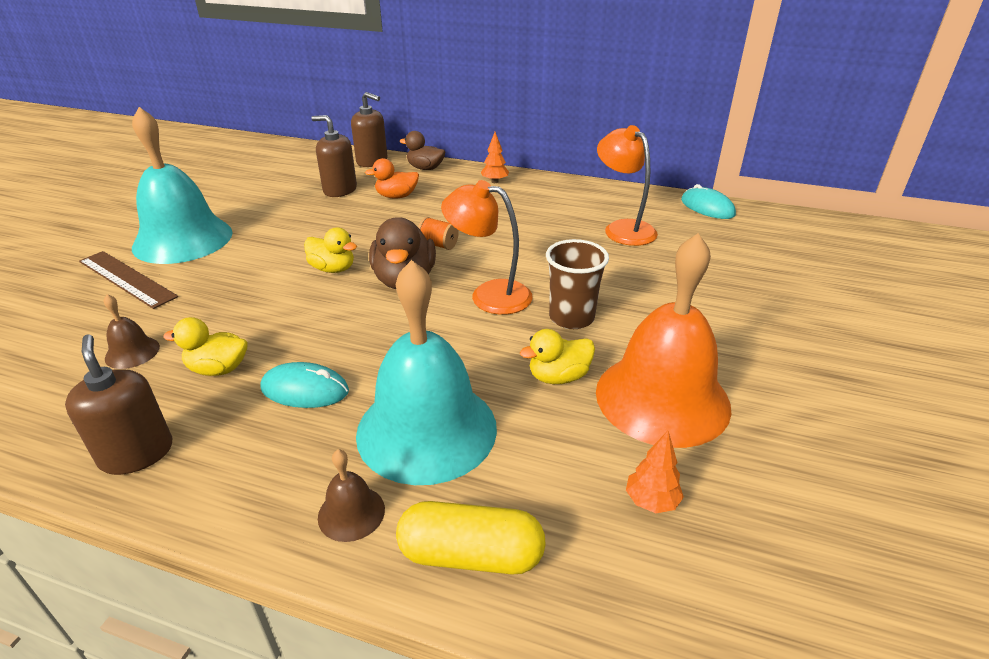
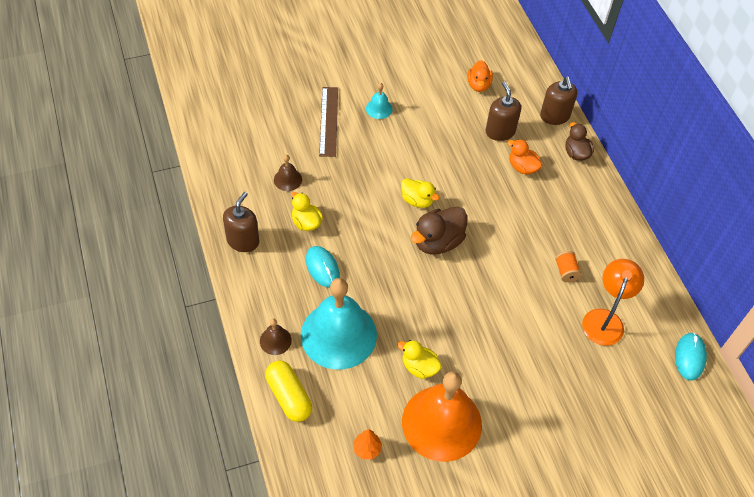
camera: 50 degrees right, 20 degrees up
(183, 239) = (379, 108): turquoise bell -> turquoise bell, size x0.41
(272, 178) = (478, 85): none -> orange duck
(333, 269) = (417, 200): yellow duck -> yellow duck turned 45 degrees counterclockwise
(438, 245) = (488, 231): orange spool -> orange spool (566, 271)
(489, 295) = (461, 292): orange lamp -> none
(494, 181) = (598, 206): orange tree -> none
(571, 318) = (475, 345): brown cup -> none

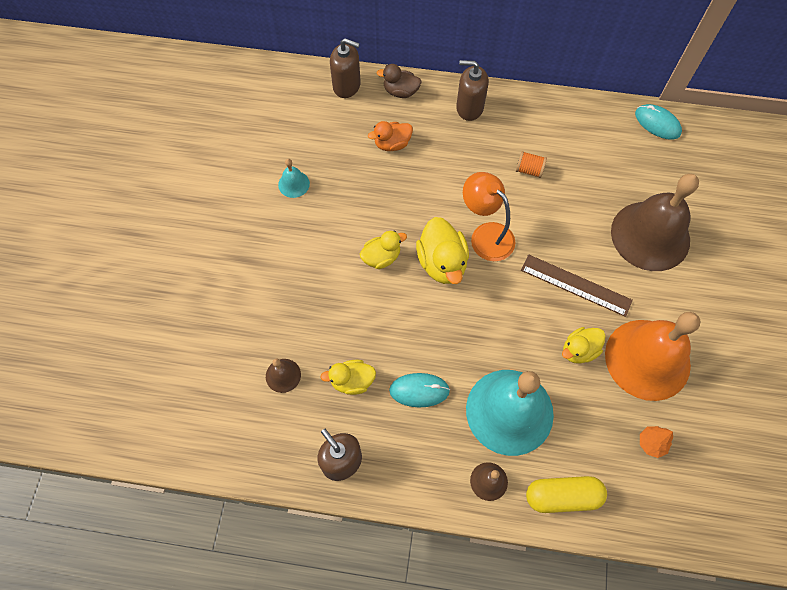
camera: 60 degrees left, 10 degrees up
(329, 121) = (226, 295): brown ruler -> brown ruler (576, 285)
(379, 108) = (240, 237): turquoise bell -> turquoise bell (294, 184)
(438, 242) = (442, 263): brown duck -> yellow duck
(478, 85) = (267, 129): orange duck -> none
(500, 131) = (338, 141): brown soap dispenser -> brown soap dispenser (469, 108)
(564, 388) = (650, 235): none -> brown bell
(605, 319) = (593, 166): orange lamp -> orange lamp (485, 235)

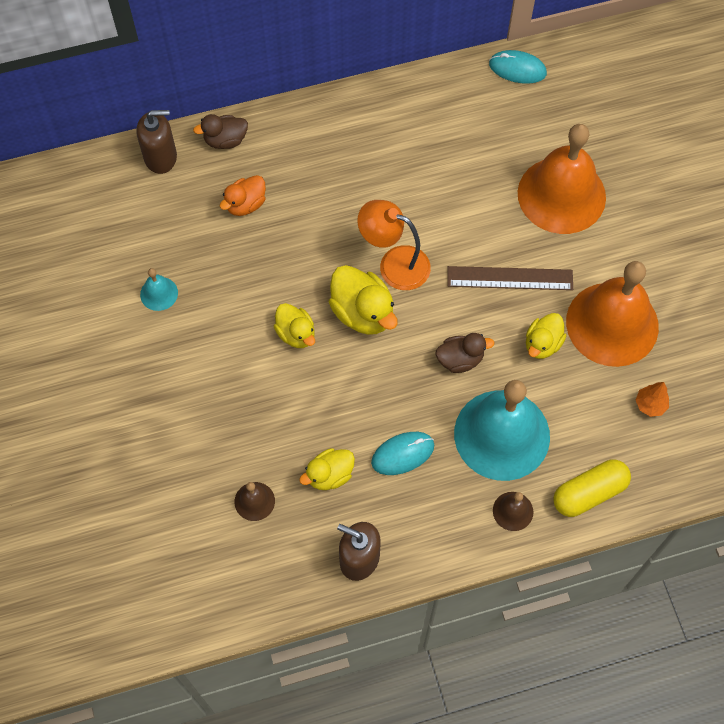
camera: 25 degrees left, 0 degrees up
(381, 257) = (296, 334): yellow duck -> yellow duck turned 105 degrees clockwise
(469, 108) = (310, 129): brown soap dispenser -> none
(503, 333) = (460, 359): none -> brown duck
(529, 170) = (407, 174): orange spool -> none
(650, 235) = (561, 195): brown bell -> orange bell

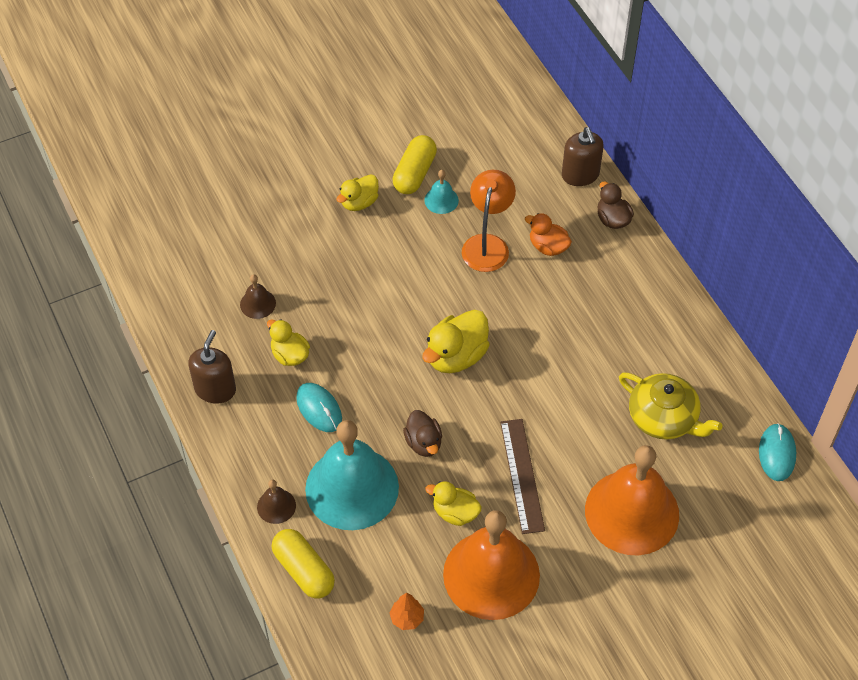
camera: 80 degrees right, 10 degrees down
(115, 314) = (414, 173): none -> yellow capsule
(296, 334) = (423, 307): yellow duck -> yellow duck (359, 202)
(394, 264) = (514, 374): orange lamp -> orange lamp (487, 244)
(466, 147) = (663, 418): none -> yellow teapot

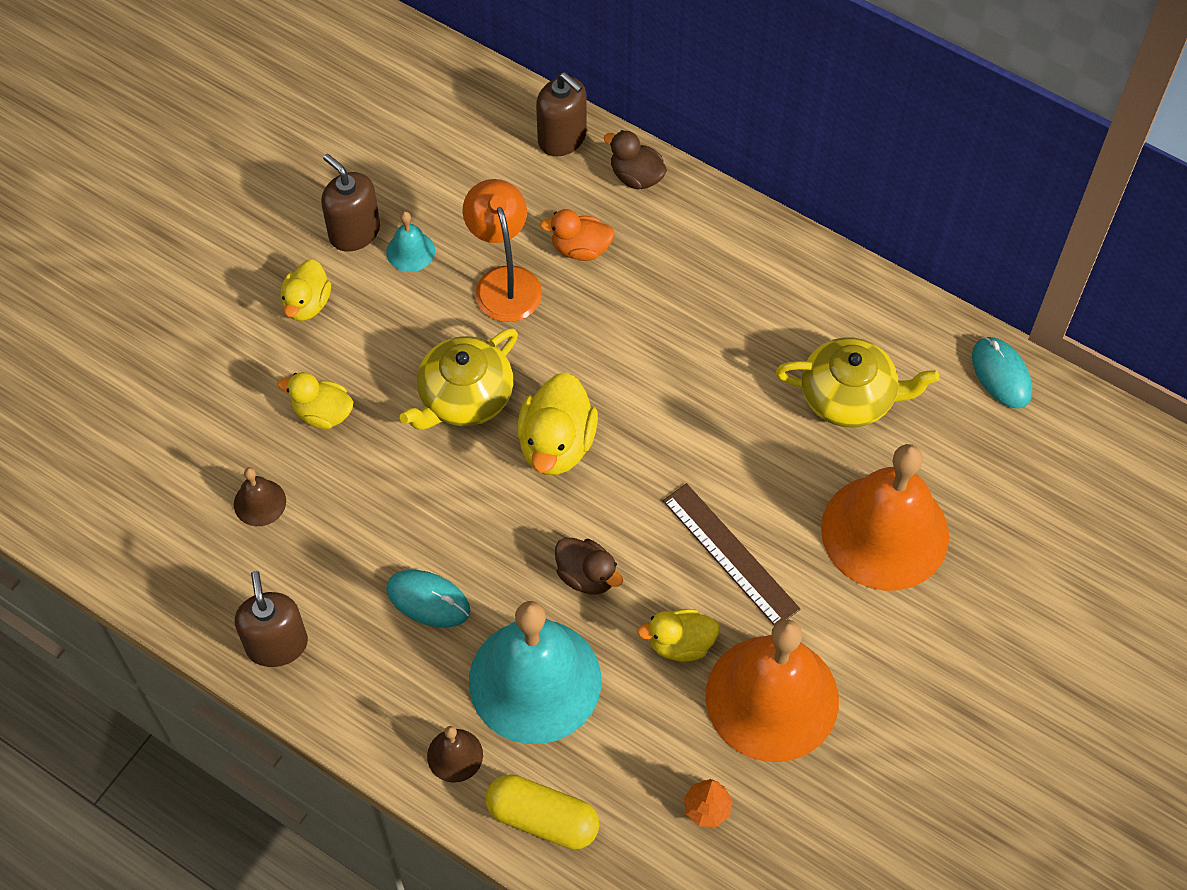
camera: 30 degrees left, 5 degrees up
(290, 355) = (345, 549): yellow duck -> yellow duck (323, 413)
(414, 173) = (354, 232): yellow capsule -> brown soap dispenser
(418, 301) = (464, 397): none -> yellow teapot

